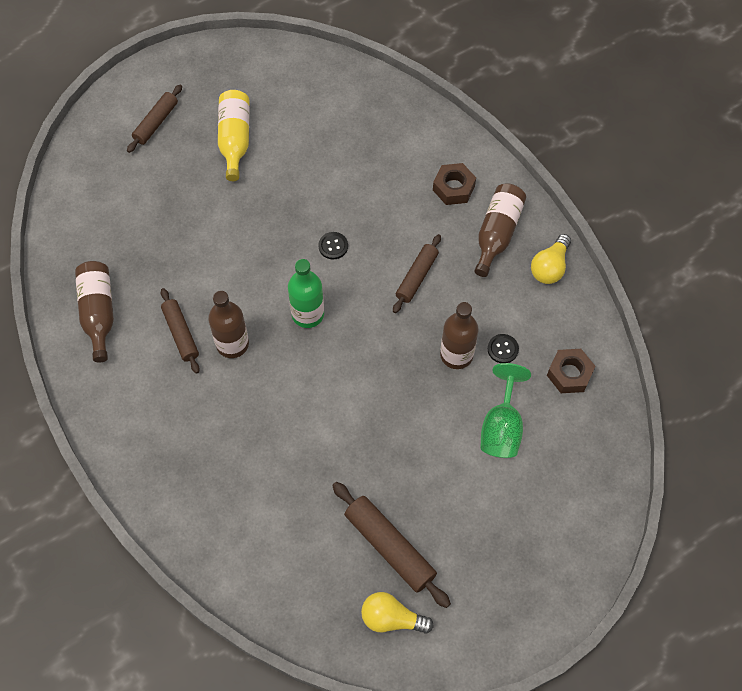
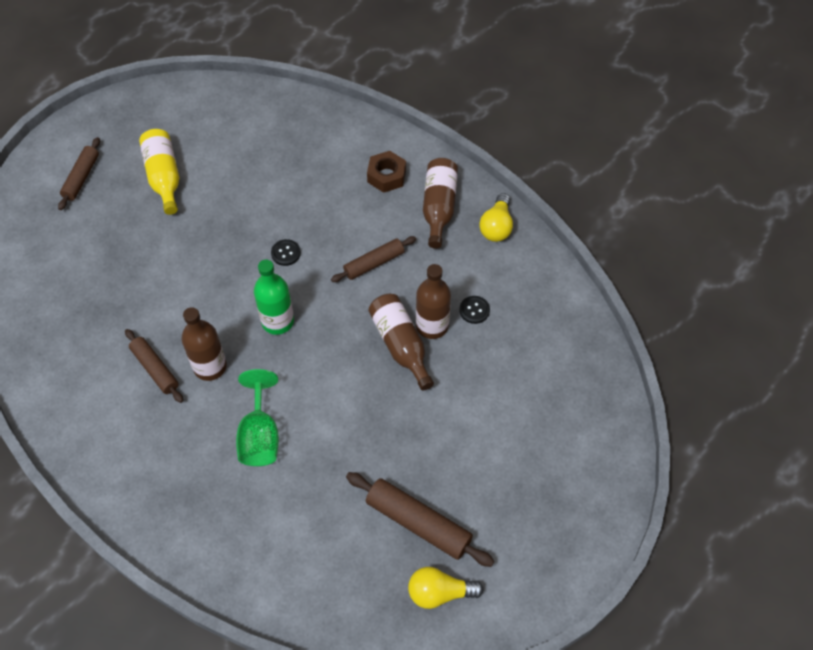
camera: 15 degrees left, 5 degrees down
(98, 313) = (66, 369): brown bottle -> brown bottle (401, 345)
(416, 277) = (374, 263): brown rolling pin -> brown rolling pin turned 45 degrees clockwise
(501, 427) = (494, 382): green goblet -> green goblet (260, 436)
(569, 374) = (543, 318): brown nut -> none

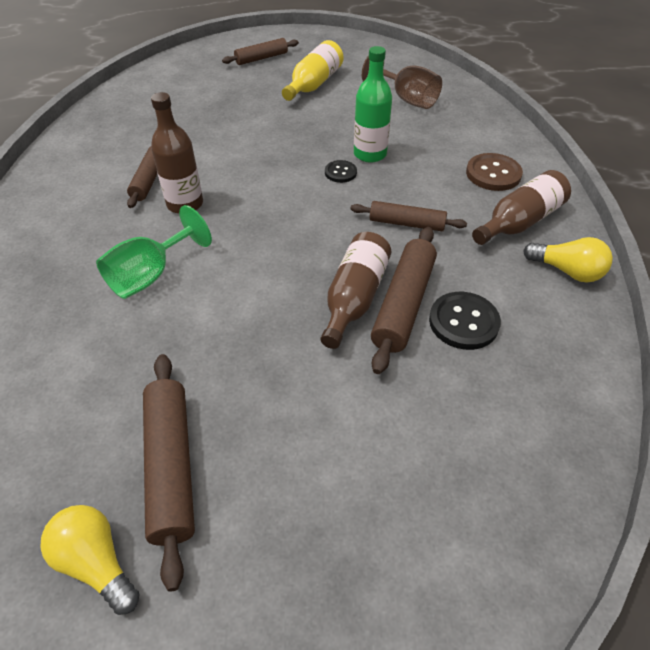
camera: 45 degrees right, 10 degrees down
(256, 142) = (407, 99): none -> brown goblet
(277, 321) = (274, 210): green bottle -> green bottle (370, 154)
(386, 176) = (493, 174): brown nut -> brown button
(432, 326) = (404, 304): brown bottle -> brown rolling pin
(474, 310) = (463, 322): black button -> black button, size x1.68
(496, 226) = (567, 271): yellow light bulb -> yellow light bulb turned 120 degrees counterclockwise

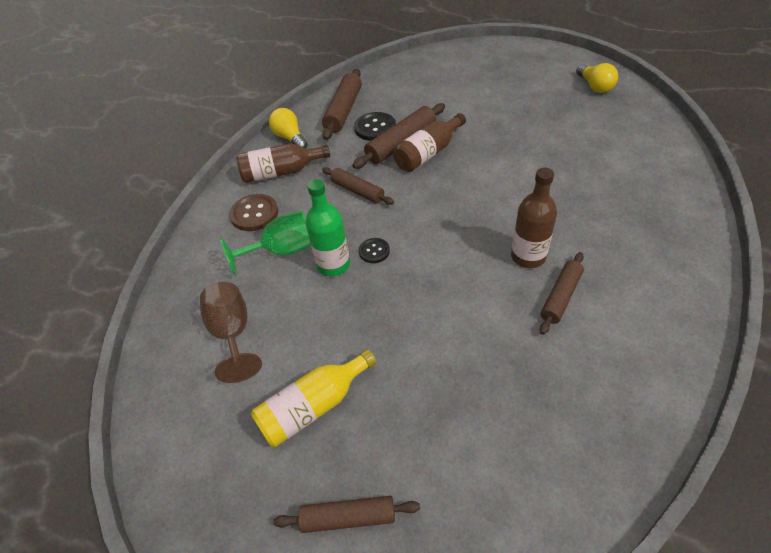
camera: 150 degrees left, 0 degrees up
(150, 275) = (564, 200): green goblet -> green goblet (282, 251)
(171, 466) = (559, 106): brown rolling pin -> brown rolling pin (344, 111)

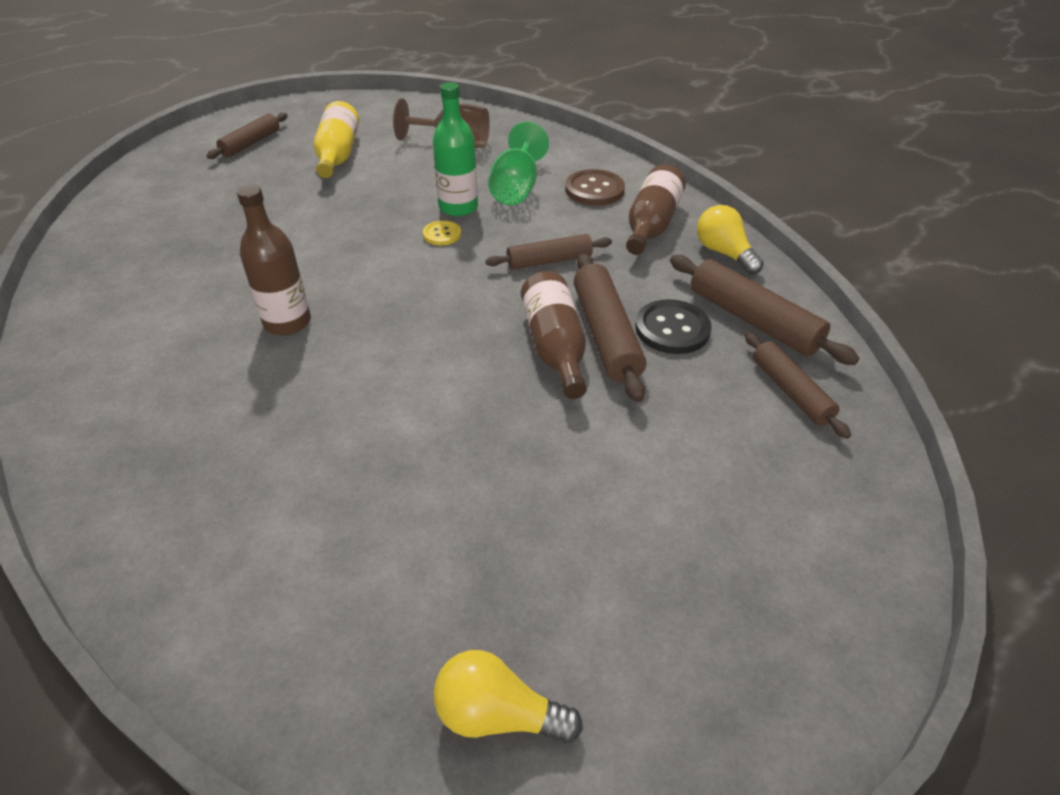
camera: 120 degrees right, 5 degrees down
(290, 138) = (724, 253): yellow light bulb -> yellow light bulb turned 120 degrees counterclockwise
(374, 251) = (442, 234): black button -> yellow button
(561, 297) = (217, 312): brown rolling pin -> brown rolling pin (790, 391)

